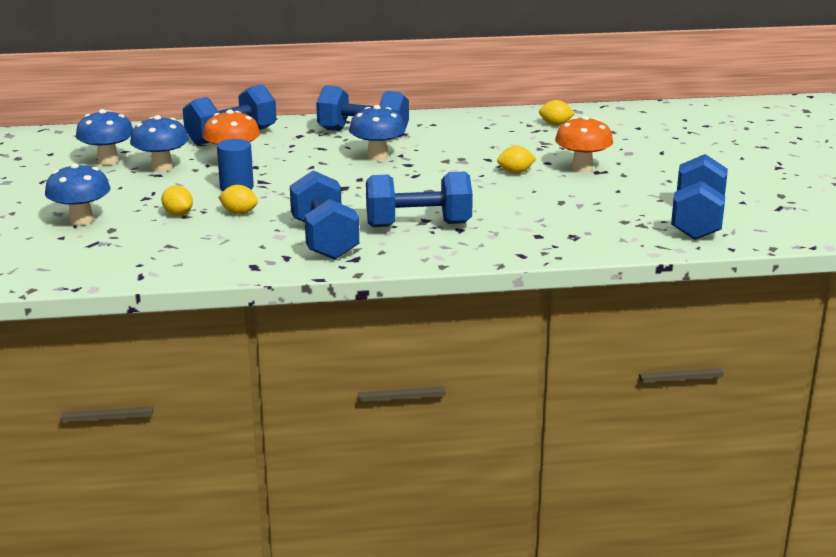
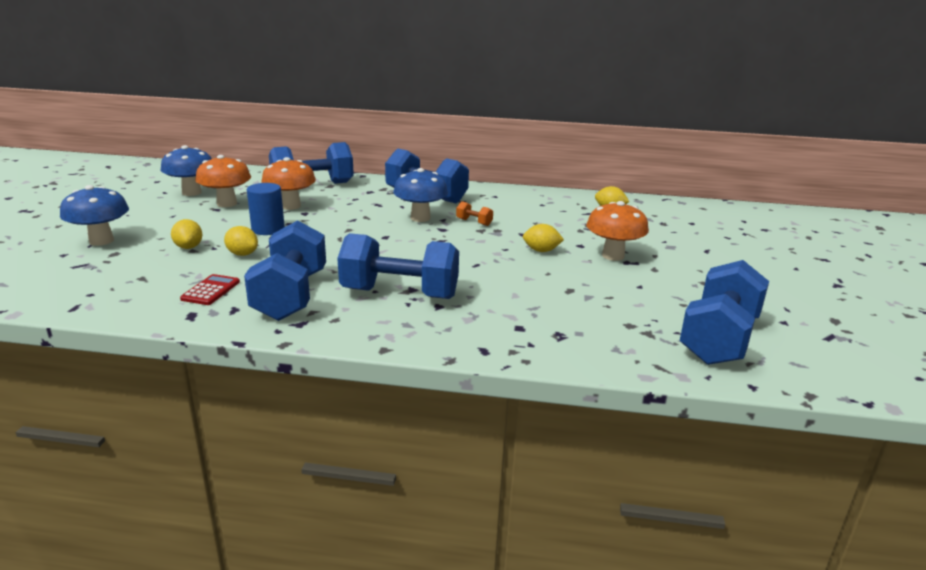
camera: 15 degrees right, 0 degrees up
(162, 168) = (227, 204): blue mushroom -> orange mushroom
(247, 246) = (211, 290): none -> red calculator
(433, 154) = (474, 222): none -> orange dumbbell

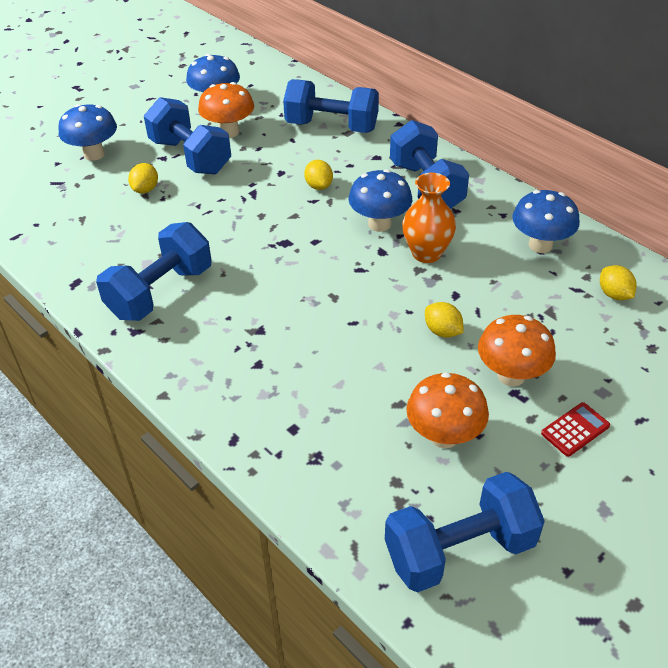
camera: 40 degrees right, 20 degrees up
(211, 290) = (112, 257): red calculator -> red calculator (575, 429)
(242, 254) = (175, 217): yellow lemon -> yellow lemon (319, 186)
(268, 229) = (227, 187): blue cylinder -> none
(291, 206) = (279, 156): orange mushroom -> orange mushroom (444, 436)
(400, 293) = (244, 331): blue dumbbell -> blue dumbbell (190, 156)
(474, 222) = (426, 253): orange dumbbell -> orange vase
(537, 202) = (540, 245): none -> blue mushroom

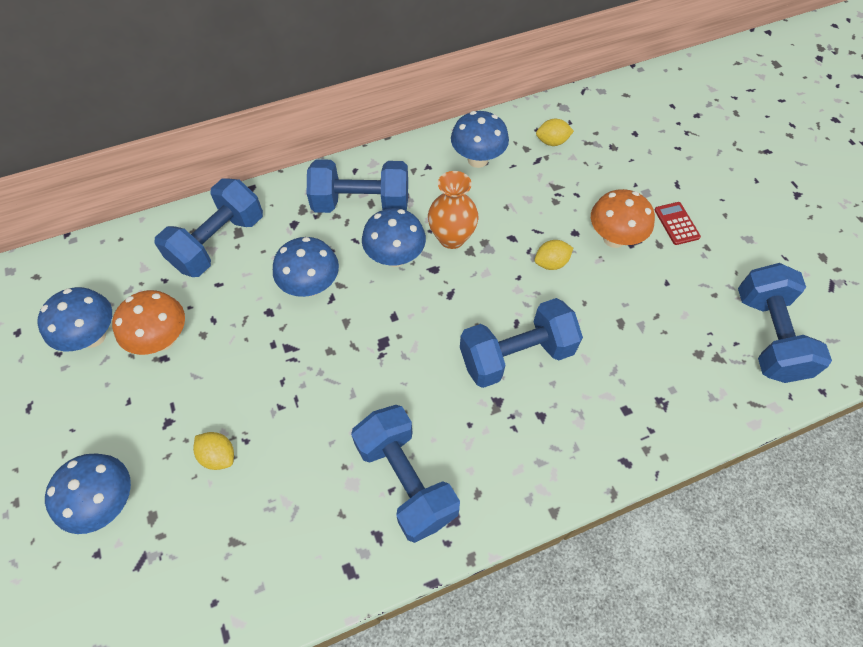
camera: 70 degrees left, 15 degrees up
(190, 156) = (184, 391): blue dumbbell -> blue dumbbell (516, 355)
(319, 186) = (311, 286): yellow lemon -> blue mushroom
(444, 436) = (662, 305): orange mushroom -> none

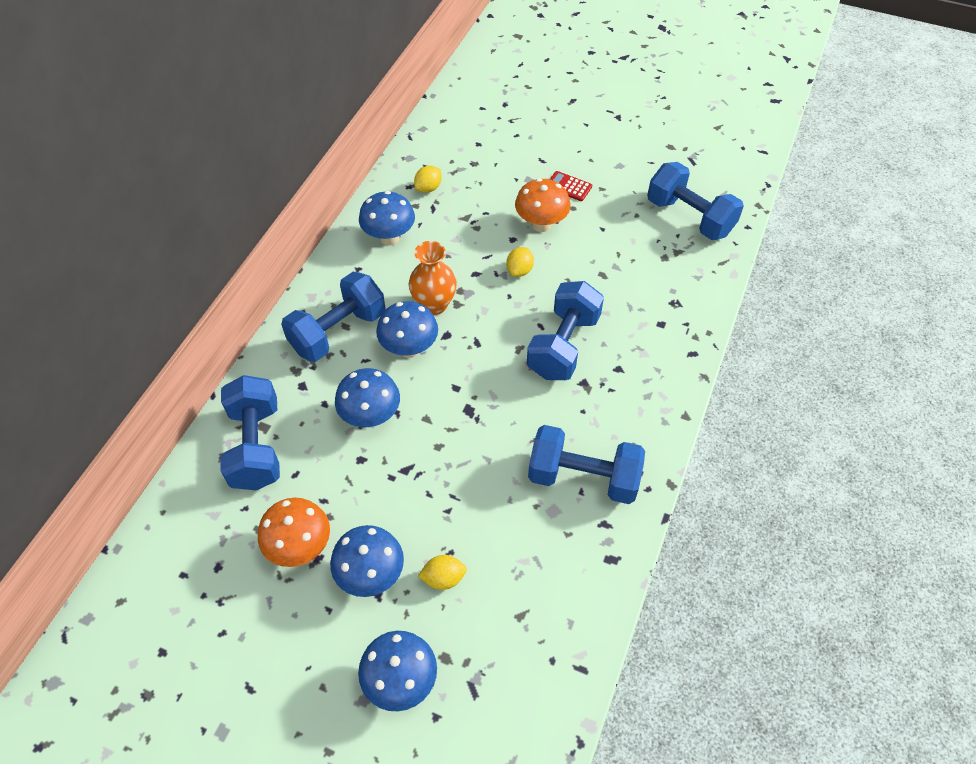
camera: 45 degrees left, 5 degrees down
(93, 336) = (237, 595): blue mushroom -> blue mushroom (371, 575)

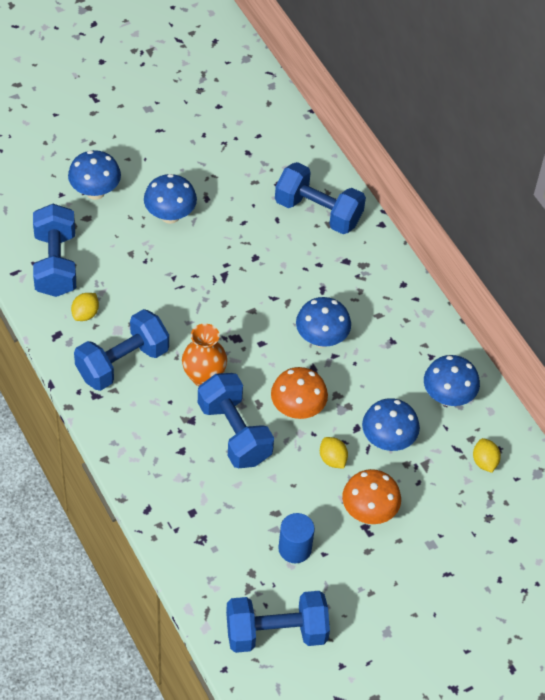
camera: 125 degrees right, 0 degrees up
(300, 547) = (222, 194): orange mushroom -> orange mushroom (297, 409)
(338, 331) = (377, 308): blue dumbbell -> blue dumbbell (55, 264)
(371, 416) = (283, 282): blue mushroom -> blue mushroom (387, 441)
(434, 304) = (349, 380): orange vase -> orange vase (204, 377)
(443, 578) = (132, 247): yellow lemon -> yellow lemon (85, 314)
(568, 186) = (395, 568): red calculator -> none
(617, 246) = (295, 548): none -> blue cylinder

